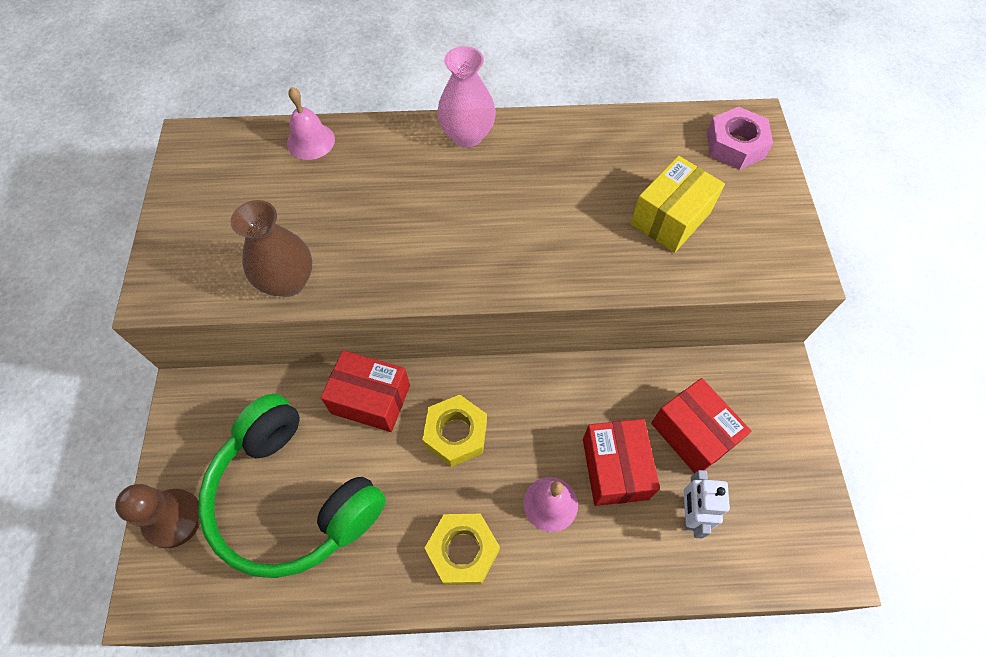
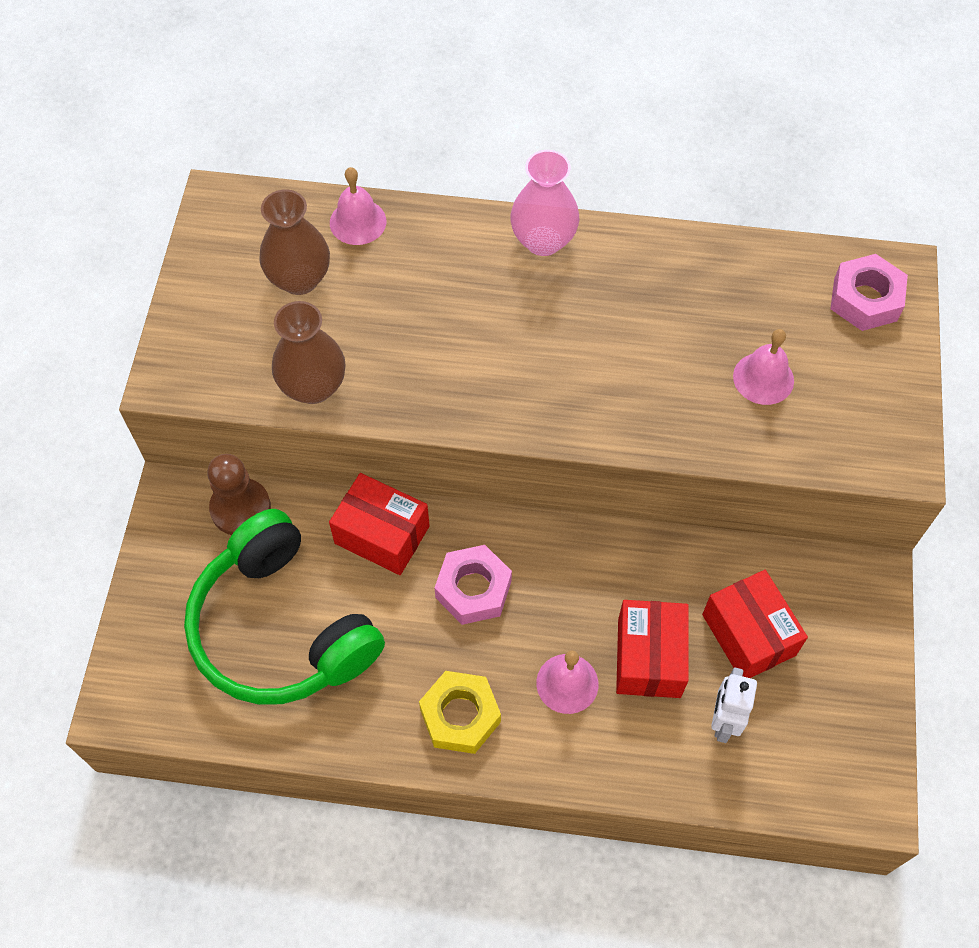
camera: 10 degrees right, 0 degrees up
(173, 518) = (149, 628): brown pawn -> brown pawn (240, 508)
(266, 193) = (299, 279): none -> brown vase
(456, 434) = (473, 589): yellow nut -> pink nut
(670, 218) = (763, 378): yellow box -> pink bell

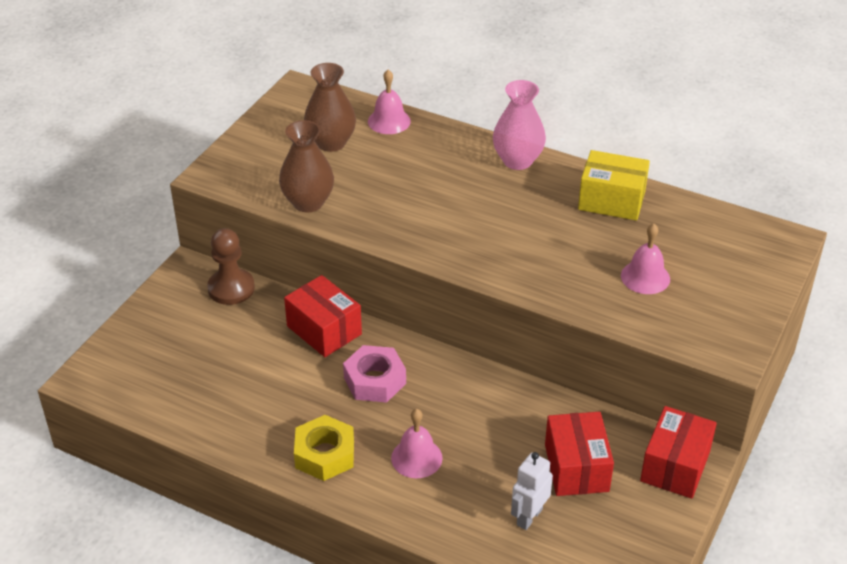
camera: 20 degrees right, 20 degrees down
(281, 628) = (222, 365): green headphones -> none
(649, 658) = (489, 460): red box -> red box (675, 466)
(679, 271) = (611, 200): none -> yellow box
(865, 299) = (751, 250): pink nut -> none

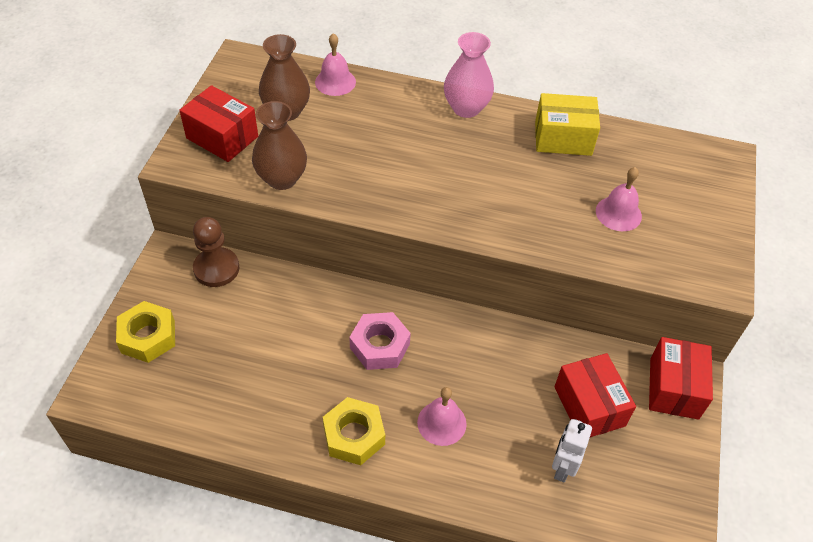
camera: 15 degrees left, 10 degrees up
(149, 339) = (148, 337): none -> yellow nut
(324, 330) = (317, 299): red box -> red box (222, 137)

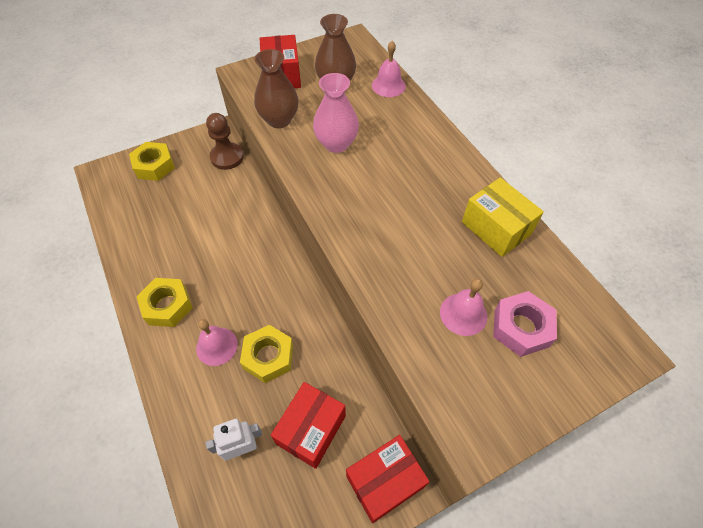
camera: 50 degrees right, 5 degrees up
(379, 346) = (246, 270): pink nut -> pink nut (521, 328)
(466, 108) = (451, 158): pink vase -> pink vase (336, 144)
(492, 390) = (268, 357): none -> yellow nut

